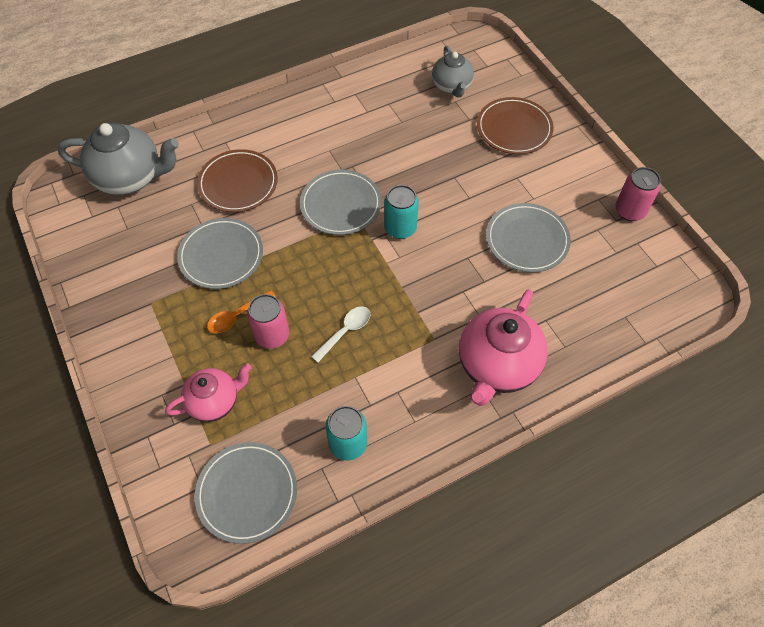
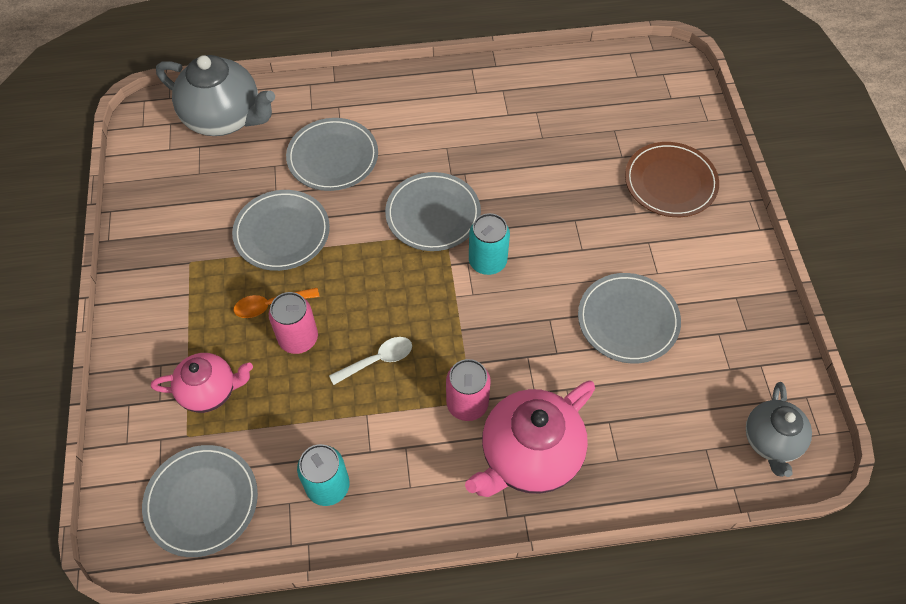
camera: 20 degrees right, 0 degrees up
(238, 183) = (333, 157): brown plate -> grey plate
(451, 86) = (618, 111): grey teapot -> grey teapot (771, 441)
(630, 211) = (768, 323): pink can -> pink can (467, 404)

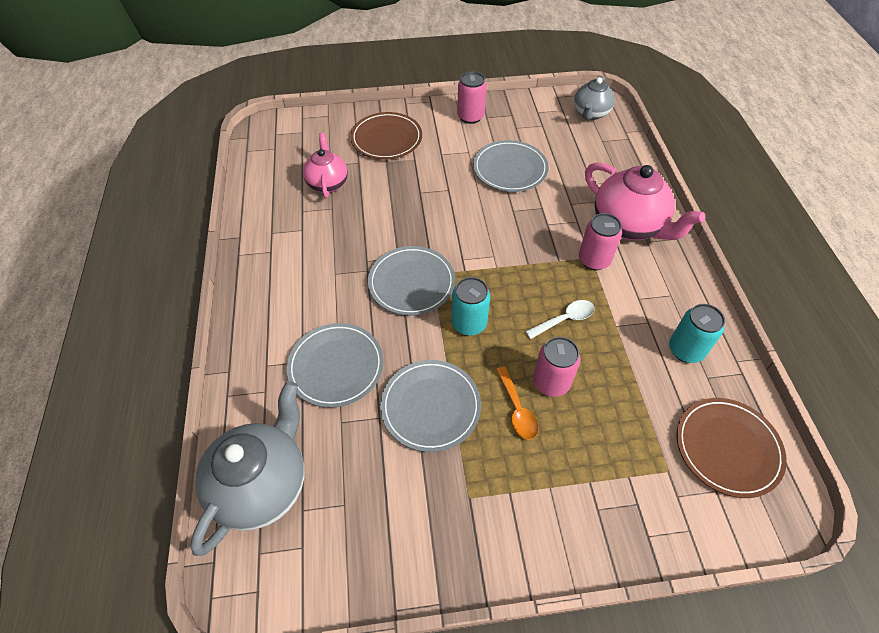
camera: 90 degrees left, 5 degrees down
(202, 501) = (727, 448): grey plate -> brown plate
(209, 391) = (618, 455): pink teapot -> pink teapot (327, 183)
(377, 360) = (564, 319): white spoon -> white spoon turned 90 degrees clockwise
(487, 261) = (461, 246): turquoise can -> turquoise can (469, 323)
(733, 277) = (470, 117): none -> pink can
(771, 441) = (590, 113): grey teapot -> grey teapot turned 105 degrees clockwise

